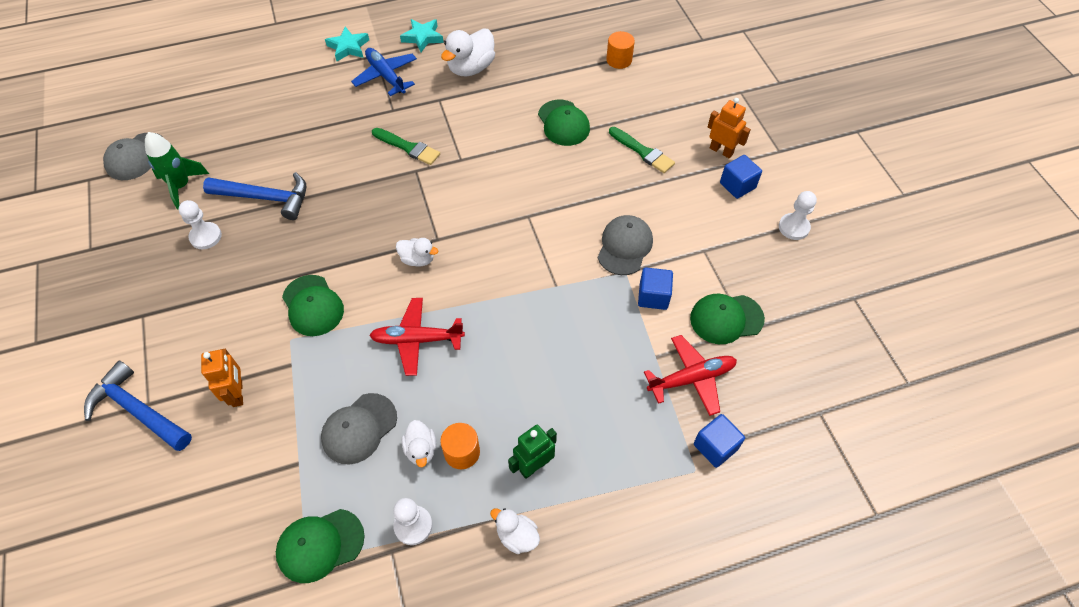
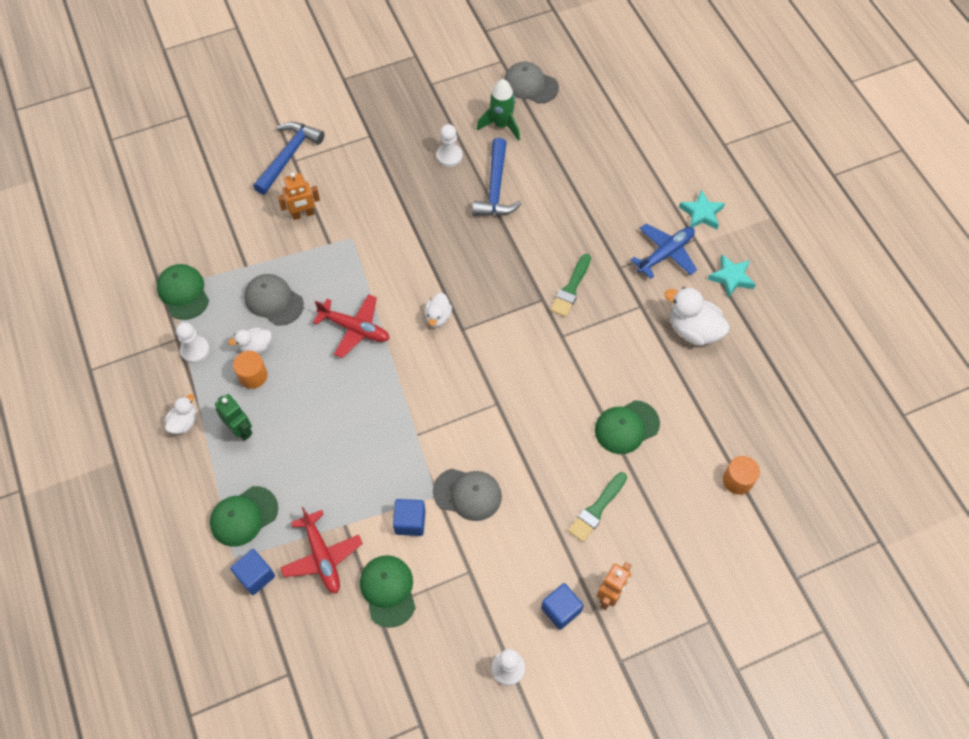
camera: 85 degrees right, 5 degrees up
(313, 306) = (385, 247): green cap -> green cap (244, 516)
(417, 340) = (355, 329): red plane -> red plane turned 120 degrees clockwise

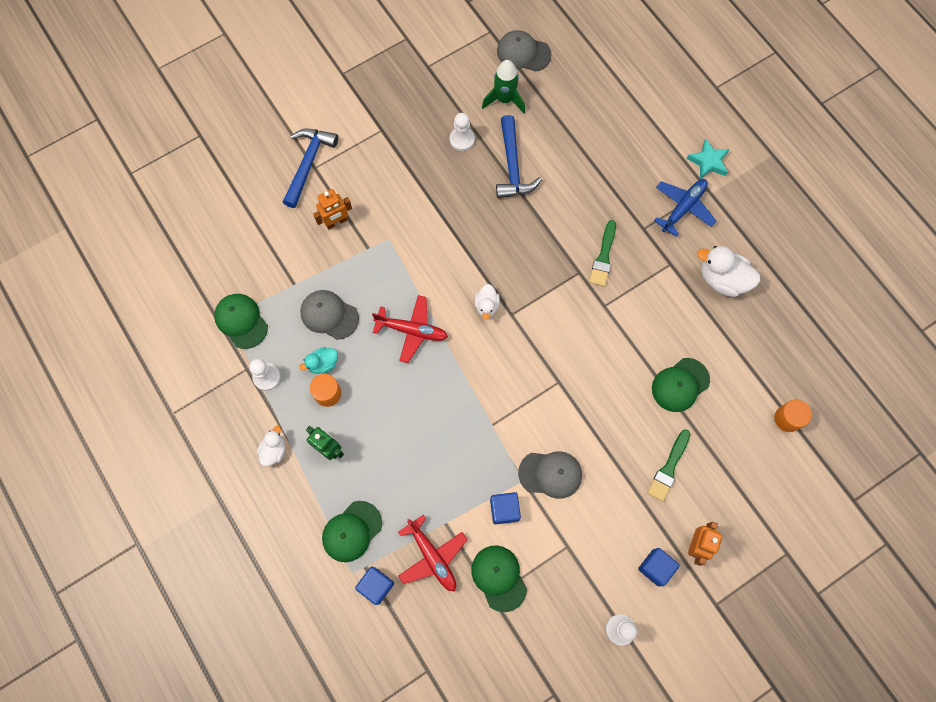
camera: 10 degrees left, 10 degrees up
(255, 346) = (323, 364): white duck -> turquoise duck
(731, 277) = (747, 222): turquoise star -> none

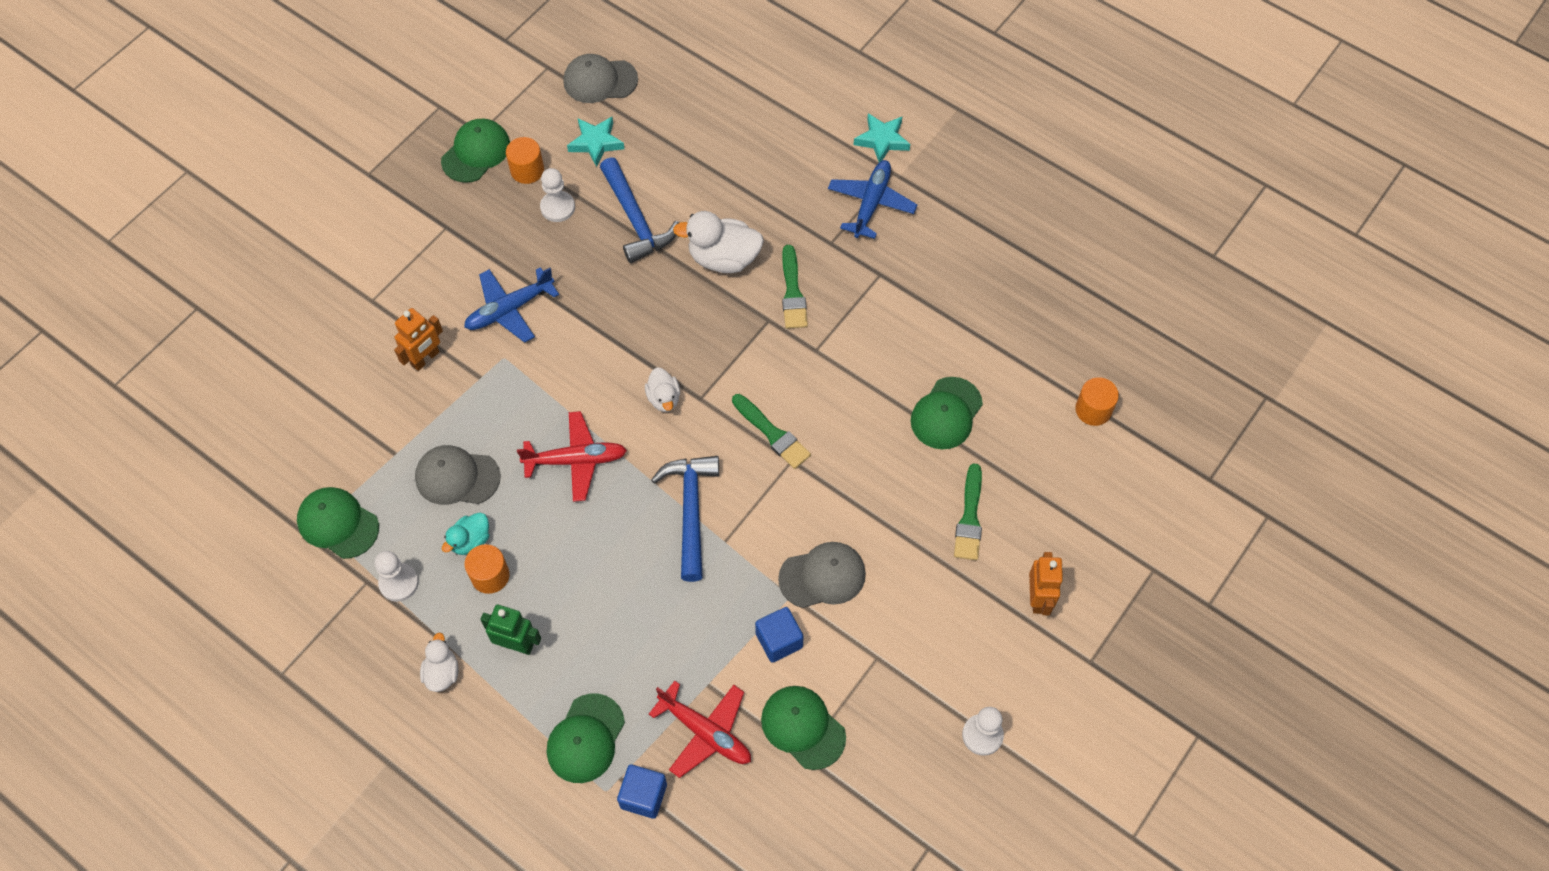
camera: 20 degrees left, 10 degrees down
(308, 164) = (361, 298): blue hammer -> blue hammer (690, 511)
(404, 205) = (509, 309): none -> blue plane
(420, 80) = (476, 152): none -> green cap
(450, 105) = (527, 170): none -> orange cylinder
(504, 99) = (596, 143): green rocket -> turquoise star
(552, 357) = (772, 434): none -> green brush
(655, 567) = (998, 643): blue cube -> none
(722, 279) = (951, 272): white duck -> white duck (723, 258)

